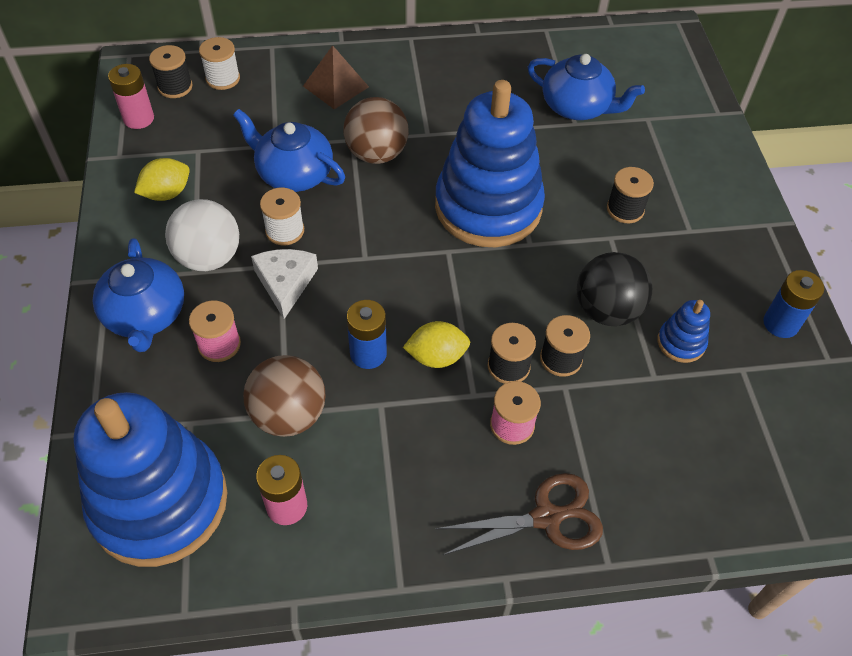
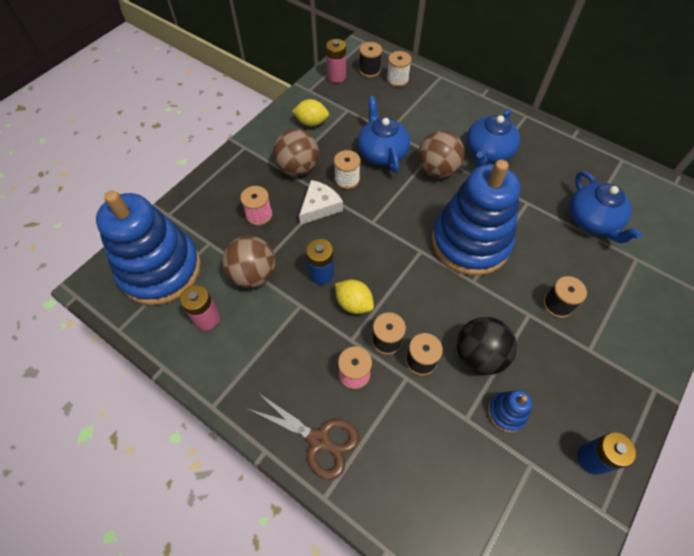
camera: 45 degrees right, 5 degrees up
(145, 315) = (242, 176): blue teapot -> blue teapot (488, 152)
(209, 258) = (298, 168): white ball -> brown ball
(335, 86) = (453, 118): brown pyramid -> none

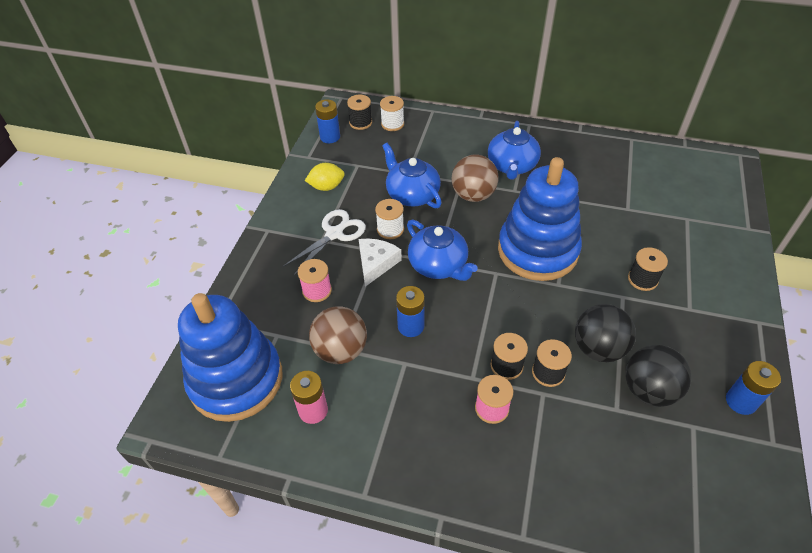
camera: 20 degrees left, 10 degrees down
(298, 168) = (335, 234): brown ball -> white scissors
(319, 440) = (490, 484): brown scissors -> none
(336, 76) = (330, 137): pink battery -> blue battery
(354, 303) = (457, 343): yellow lemon -> none
(506, 412) = (649, 390): blue stacking toy -> black ball
(592, 220) = (634, 198): blue teapot -> blue teapot (438, 265)

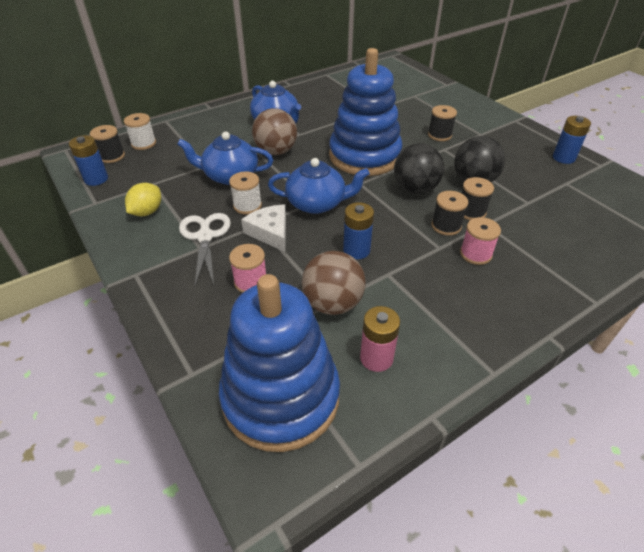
camera: 50 degrees left, 5 degrees down
(649, 390) = (525, 182): black ball -> black ball (415, 189)

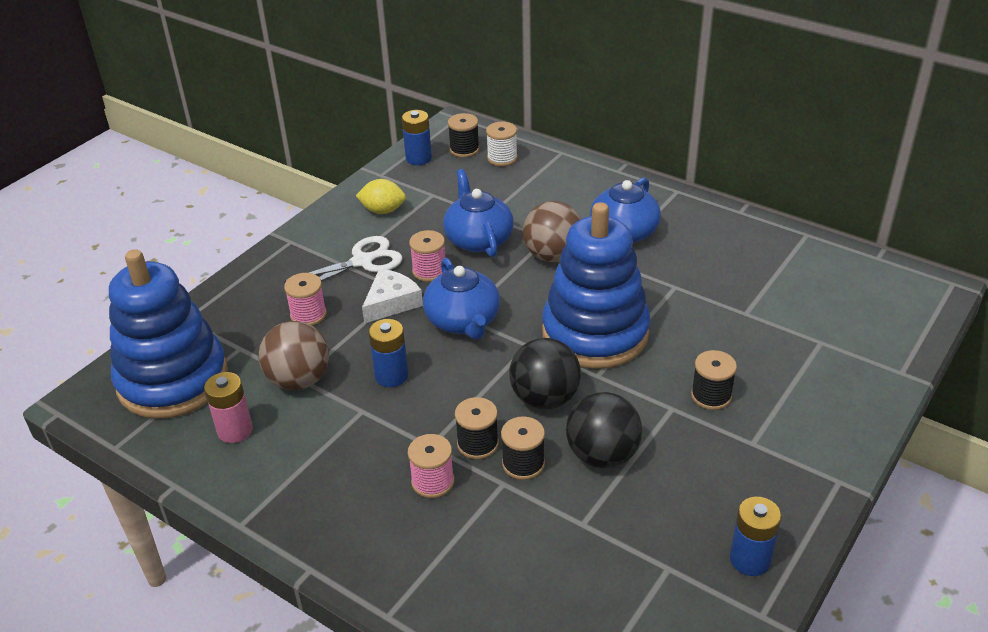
camera: 70 degrees right, 5 degrees down
(247, 206) = (429, 271): white spool -> pink spool

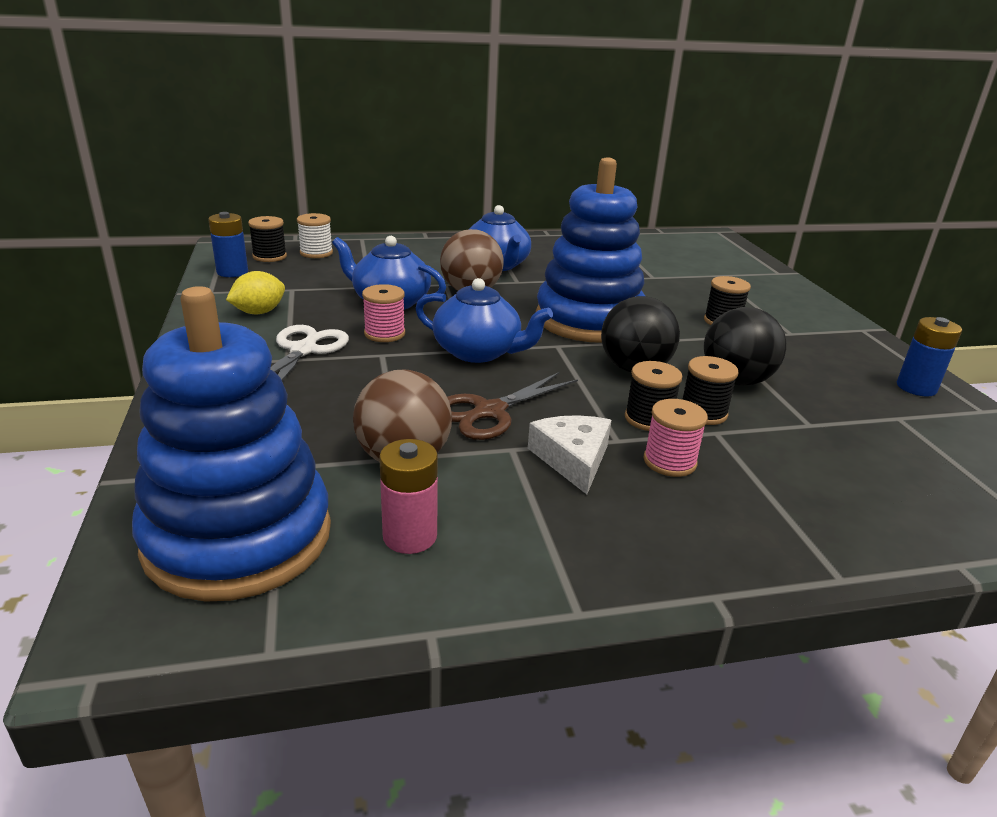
camera: 50 degrees left, 10 degrees down
(308, 315) = (316, 407): pink spool -> none
(391, 302) = (389, 365): white cheese -> white cheese (572, 459)
(391, 376) = (489, 412): blue battery -> brown scissors

